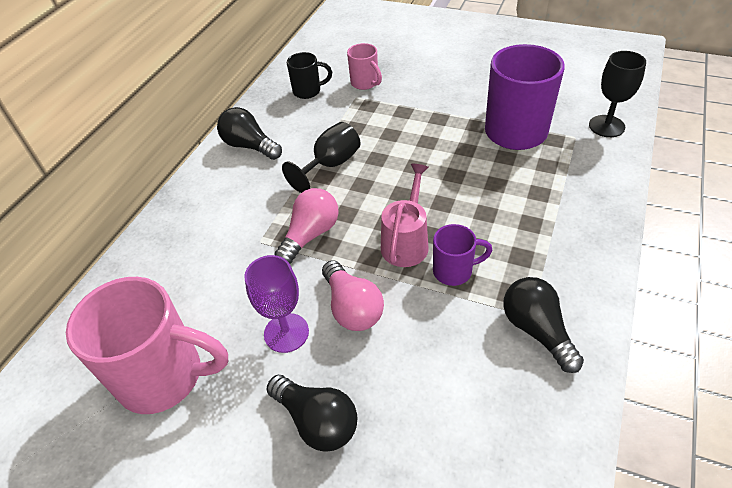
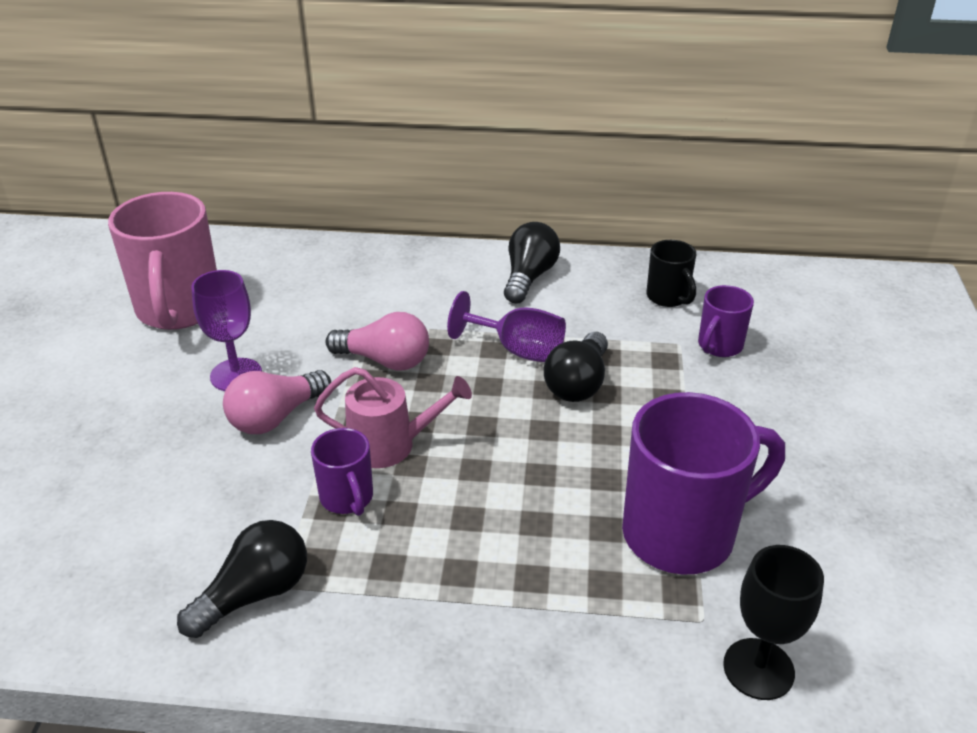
camera: 70 degrees right, 10 degrees down
(317, 421) = (126, 420): black light bulb -> black light bulb (578, 383)
(330, 165) = (518, 350): black goblet -> purple goblet
(365, 83) = (719, 346): pink mug -> purple mug

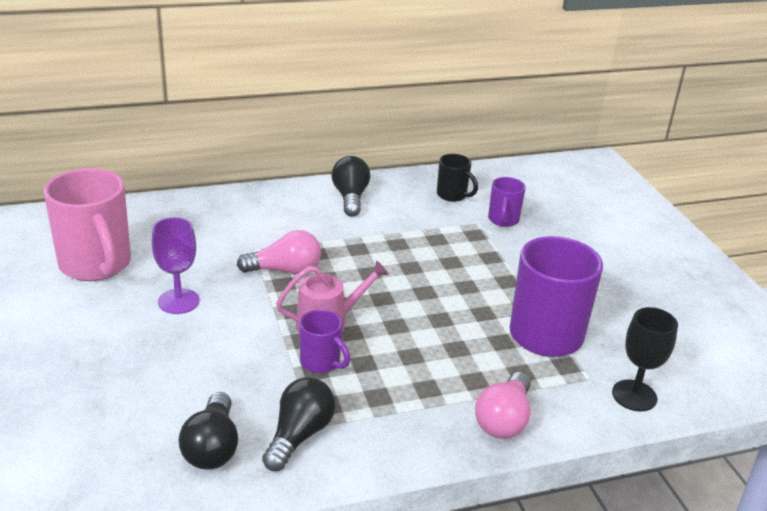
camera: 25 degrees left, 5 degrees down
(276, 417) = (231, 323): pink light bulb -> pink light bulb (504, 420)
(518, 350) = (375, 246): purple goblet -> none
(578, 383) = (428, 259): black light bulb -> black light bulb (212, 447)

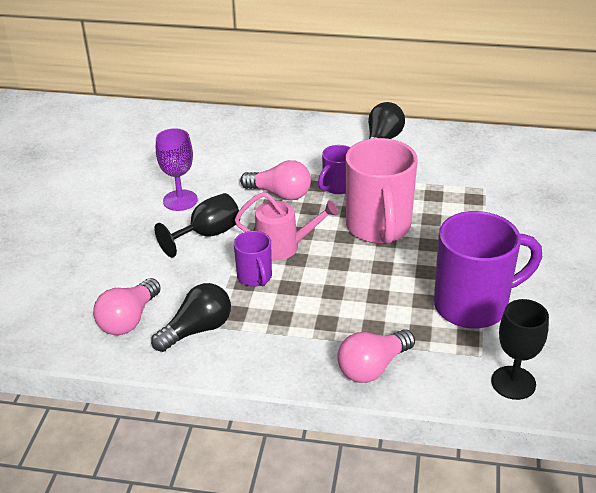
camera: 30 degrees right, 5 degrees up
(96, 265) = (139, 158): pink mug -> pink mug (378, 228)
(212, 447) = (129, 319): black light bulb -> pink light bulb
(236, 331) = (207, 234): none -> black goblet
(452, 195) = (480, 157): black mug -> none
(503, 220) = (512, 190): purple mug -> purple mug (337, 187)

